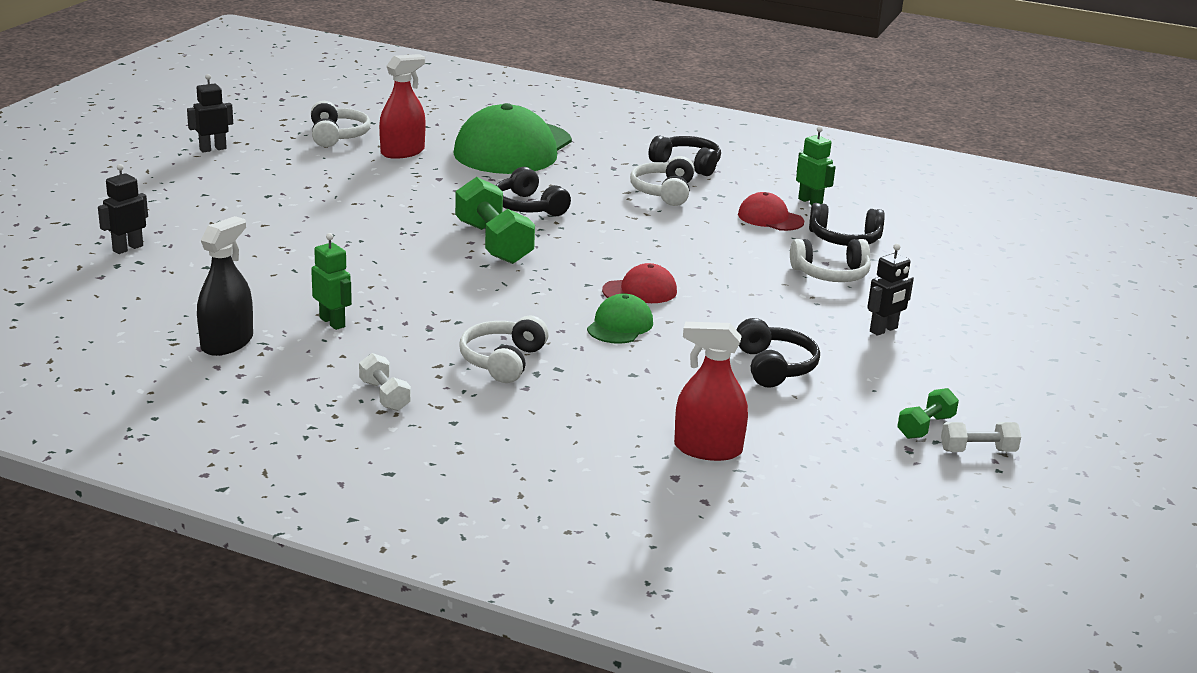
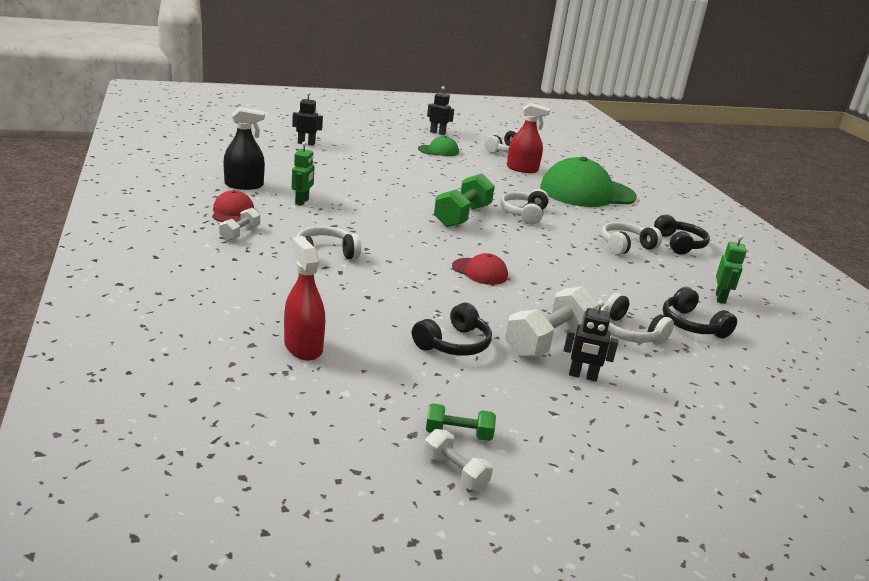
camera: 50 degrees right, 0 degrees up
(528, 207) = (524, 214): black headphones -> white headphones
(620, 325) = (424, 276): green cap -> green cap (438, 151)
(770, 218) = (665, 289): red cap -> red cap (232, 212)
(811, 318) = (548, 341): none -> white dumbbell

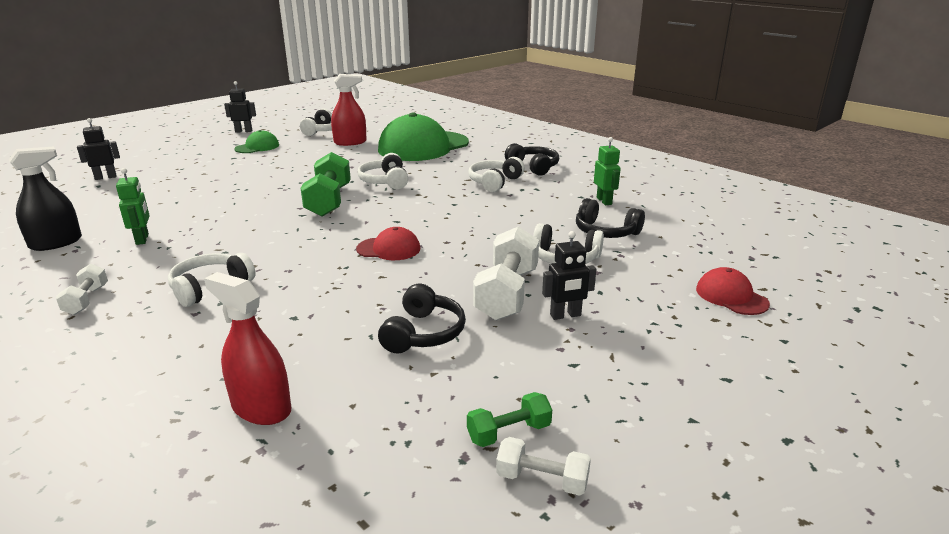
camera: 25 degrees left, 0 degrees up
(232, 212) = (60, 278): red cap -> red cap (731, 296)

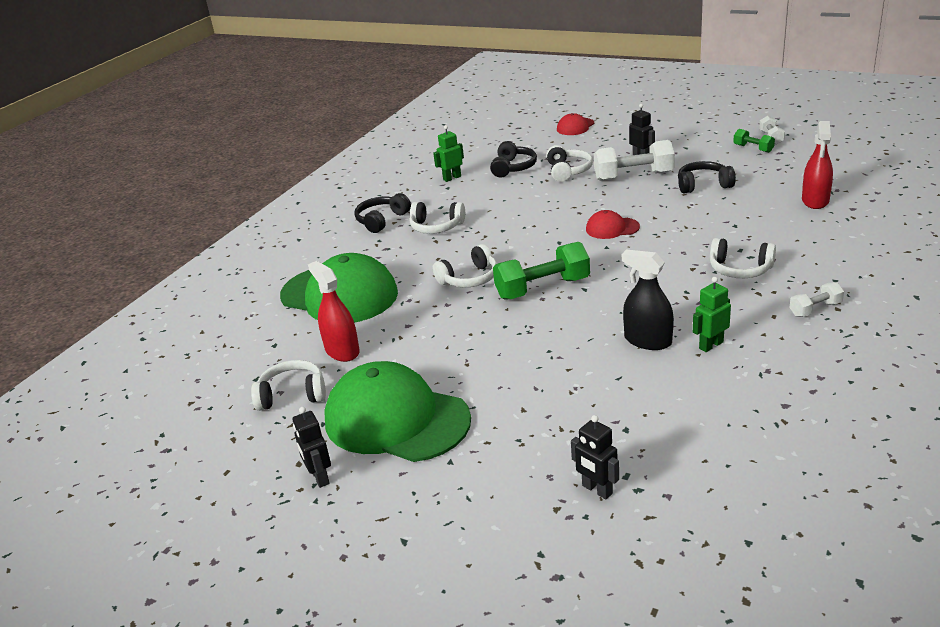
camera: 105 degrees left, 5 degrees up
(56, 243) = (770, 392): black spray bottle -> black spray bottle (647, 341)
(257, 147) = (396, 419): green cap -> green cap, size x2.19
(389, 249) = (612, 228): red cap -> red cap turned 75 degrees counterclockwise

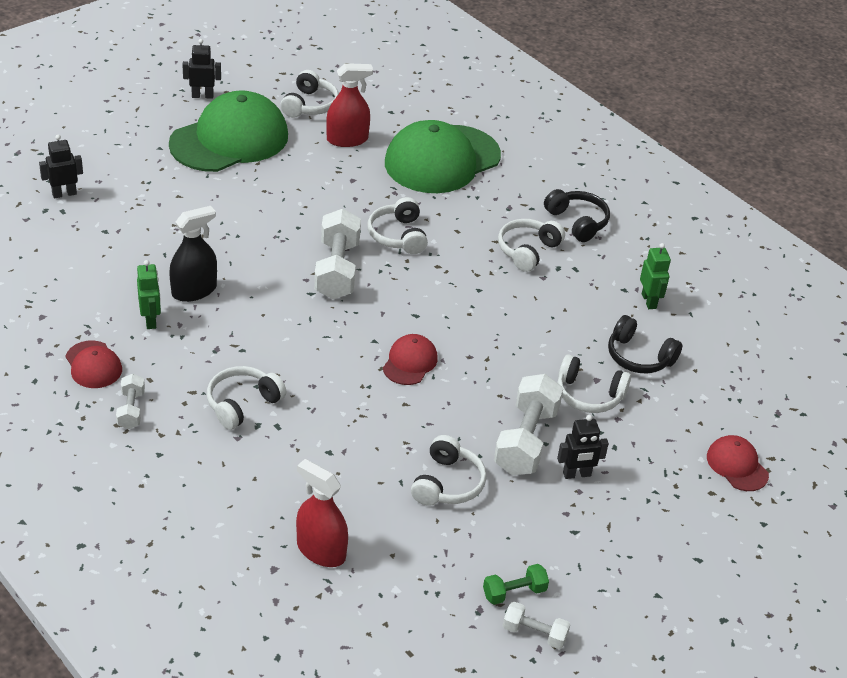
camera: 105 degrees right, 10 degrees up
(542, 288) = (337, 270): green dumbbell -> white dumbbell
(703, 185) = (447, 483): black headphones -> white headphones
(798, 348) = (93, 365): none -> red cap

